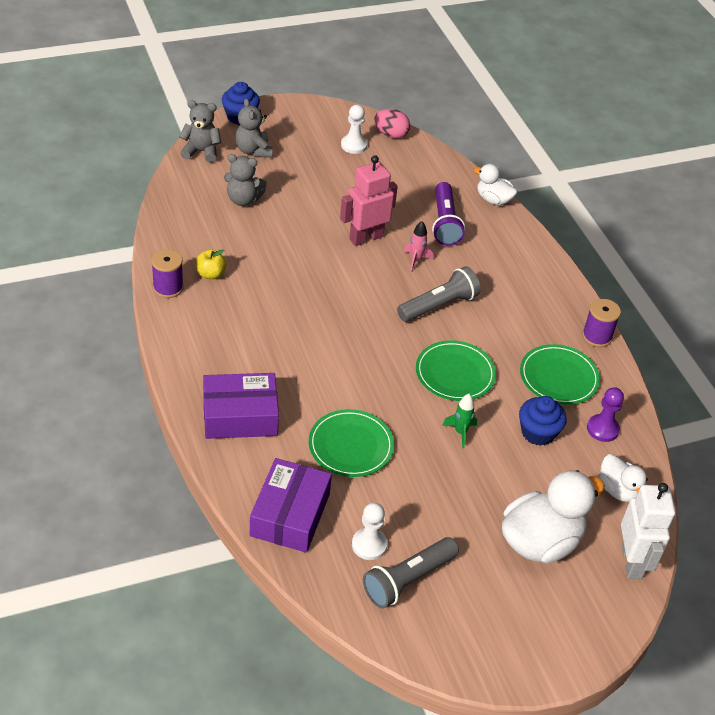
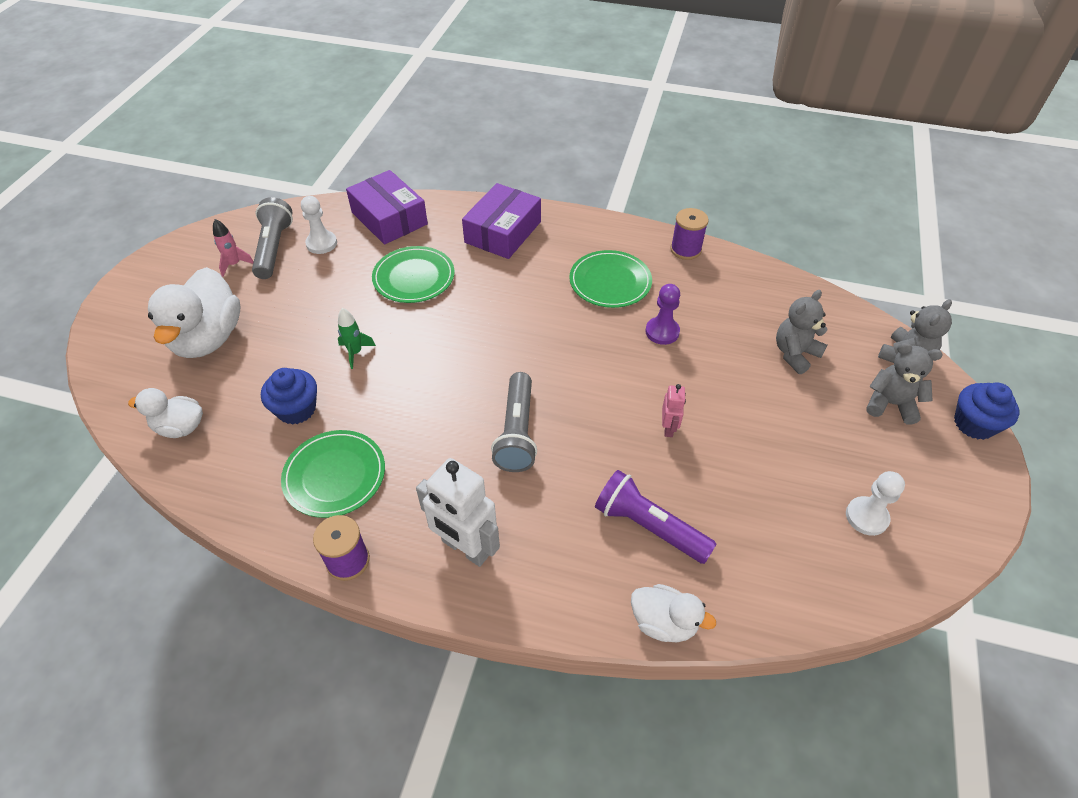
camera: 130 degrees right, 5 degrees up
(210, 274) = (686, 282): yellow apple -> none
(366, 238) = (668, 428): pink robot -> pink robot, size x0.50
(391, 134) = (879, 581): pink egg -> none
(416, 260) = (601, 454): pink rocket -> pink rocket (234, 264)
(455, 373) = (420, 390): green plate -> green plate (610, 282)
(493, 200) = (663, 622): white duck -> white duck turned 45 degrees clockwise
(602, 429) = (244, 466): purple pawn -> purple pawn (662, 332)
(632, 561) = (121, 385): white robot -> white robot (465, 548)

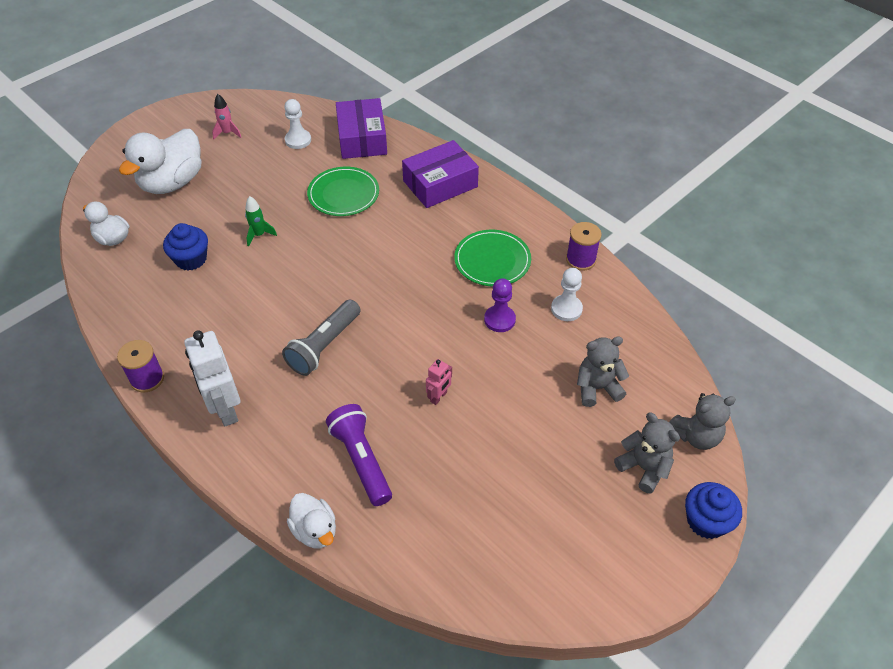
camera: 30 degrees right, 0 degrees up
(274, 248) = (262, 131): grey flashlight -> none
(334, 475) = (181, 317): green plate -> none
(866, 517) = (536, 542): white pawn -> white pawn (566, 309)

